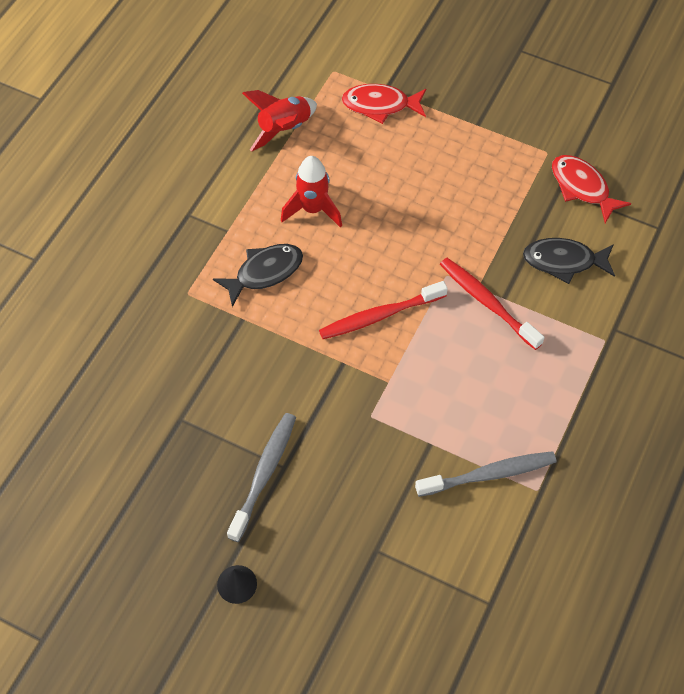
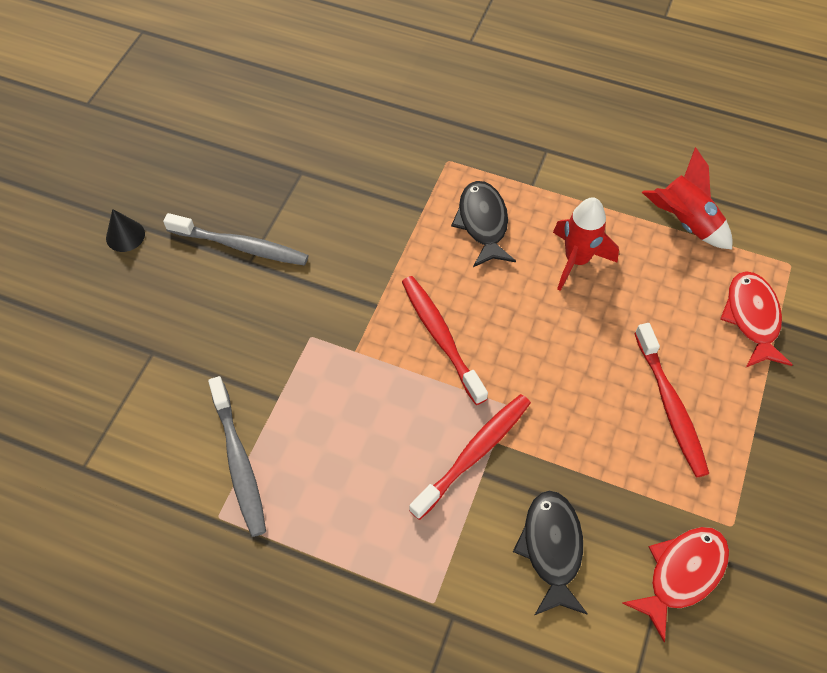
camera: 85 degrees right, 0 degrees up
(264, 273) = (483, 223): black fish -> black fish turned 150 degrees counterclockwise
(452, 170) = (670, 406): none -> red toothbrush

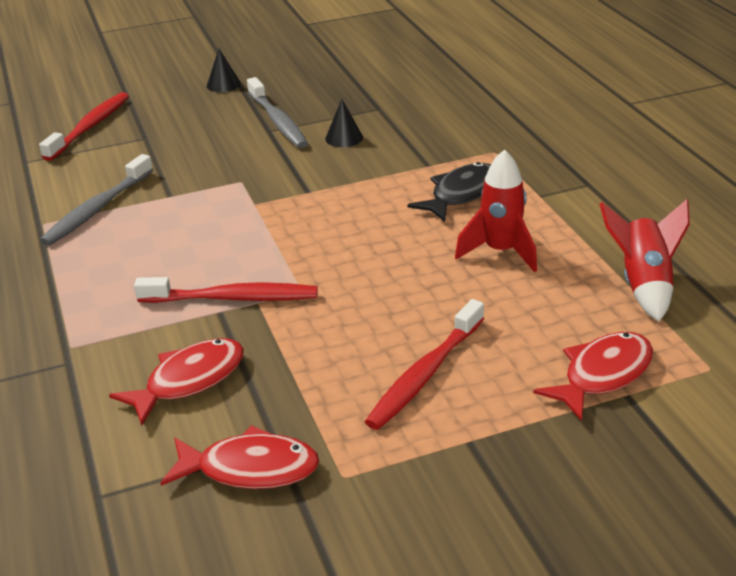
camera: 50 degrees right, 25 degrees down
(321, 226) = (344, 138): none -> black cone
(441, 337) = (321, 230): red toothbrush -> red toothbrush (90, 127)
(552, 548) = (189, 381): black fish -> red fish

